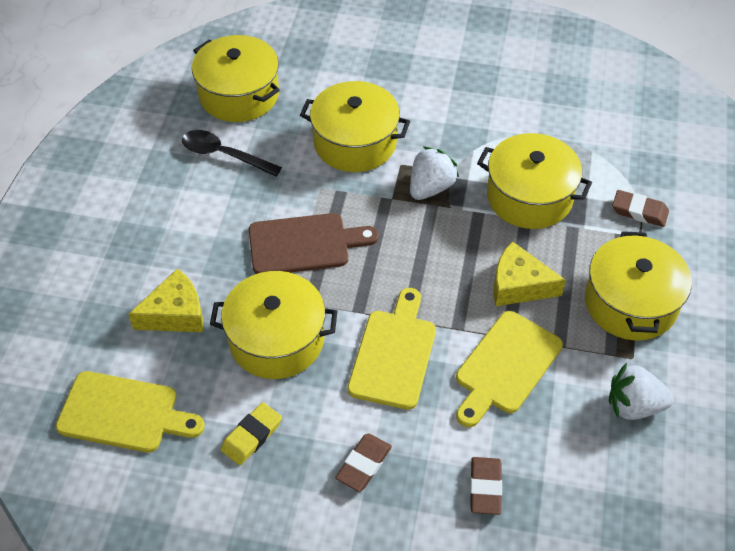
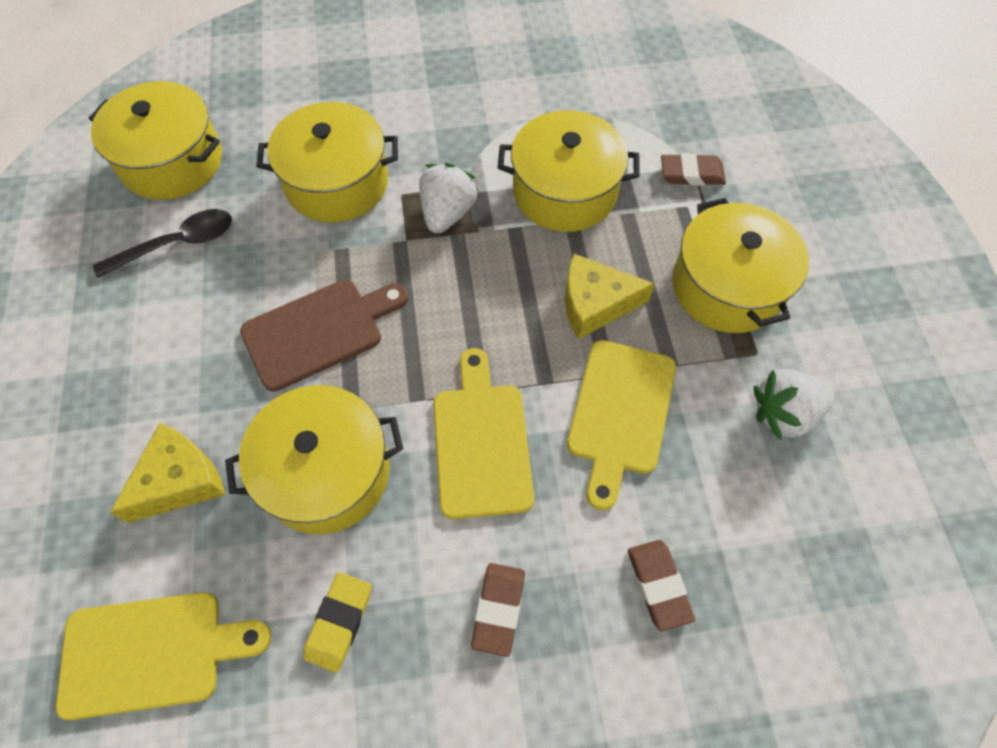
camera: 20 degrees left, 10 degrees up
(224, 155) = (177, 244): black spoon -> black spoon turned 150 degrees clockwise

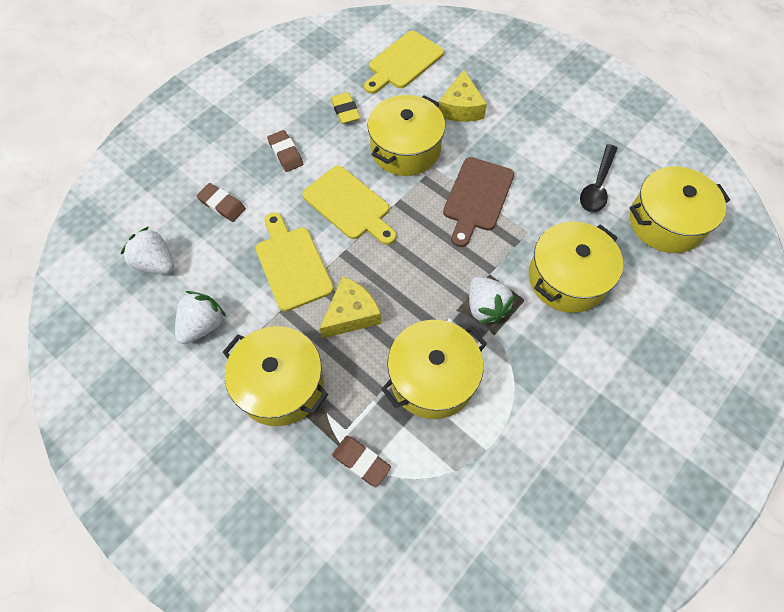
camera: 140 degrees right, 0 degrees up
(691, 174) = (361, 462): brown eraser -> brown eraser turned 75 degrees clockwise
(809, 554) = (155, 263): none -> white strawberry

